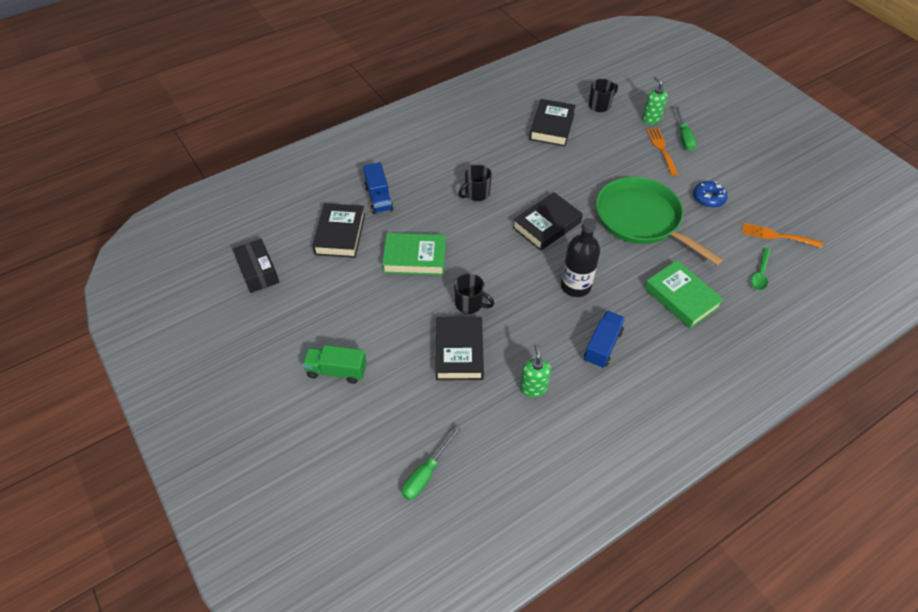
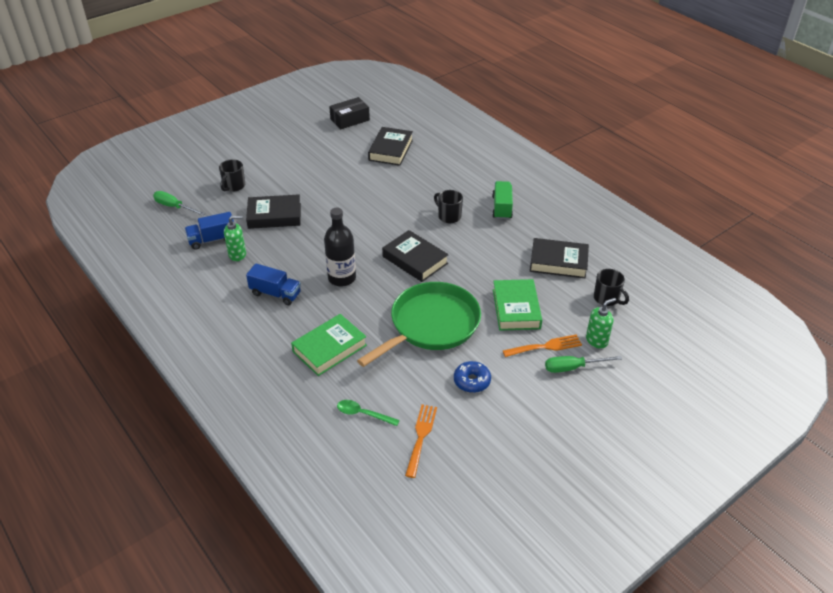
camera: 85 degrees right, 10 degrees down
(336, 371) = (261, 162): green truck -> green truck (502, 208)
(340, 234) = (391, 150): black book -> black book turned 75 degrees counterclockwise
(379, 198) = (434, 164): blue truck -> blue truck (212, 240)
(415, 258) = (369, 188): green book -> green book (516, 309)
(470, 304) = (321, 219): black mug -> black mug (233, 186)

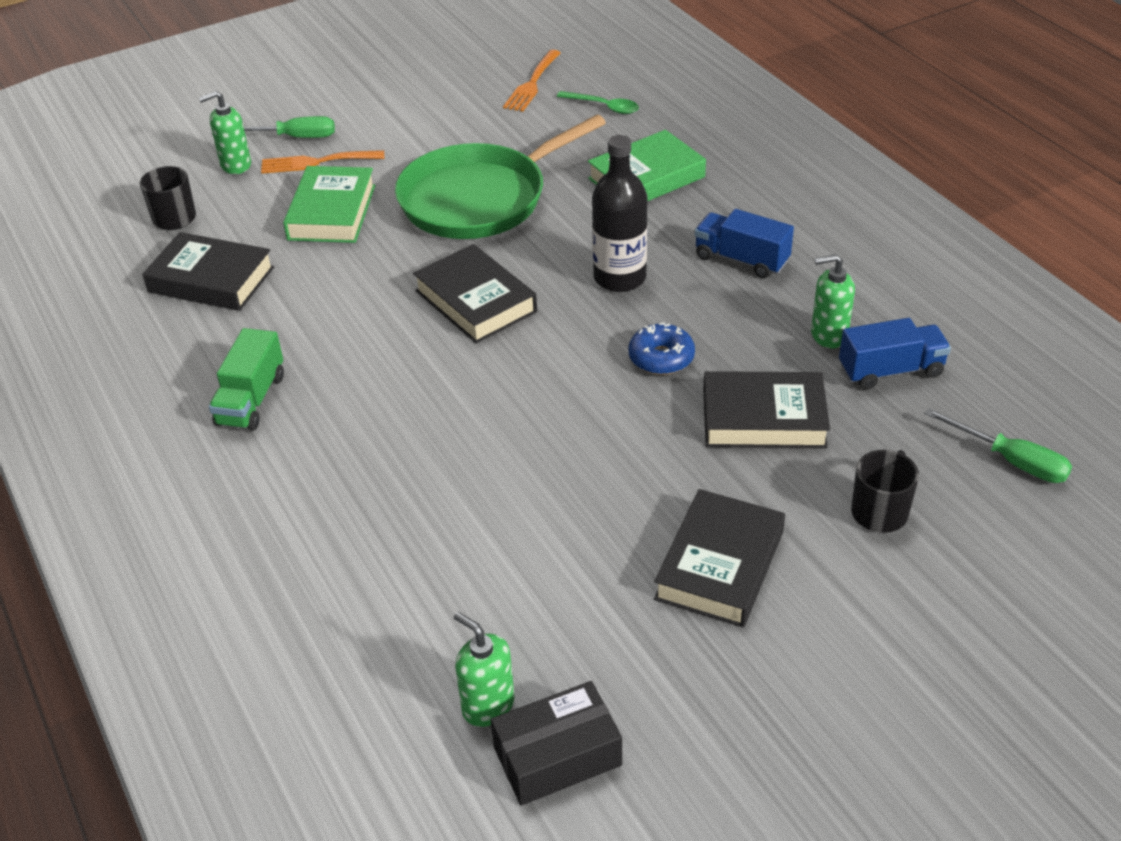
camera: 170 degrees left, 0 degrees up
(373, 128) = (487, 705): none -> green soap dispenser
(391, 150) = (455, 604): black book -> black book (719, 565)
(449, 216) = (375, 388): black mug -> none
(472, 381) = (444, 131): blue donut -> blue donut (661, 358)

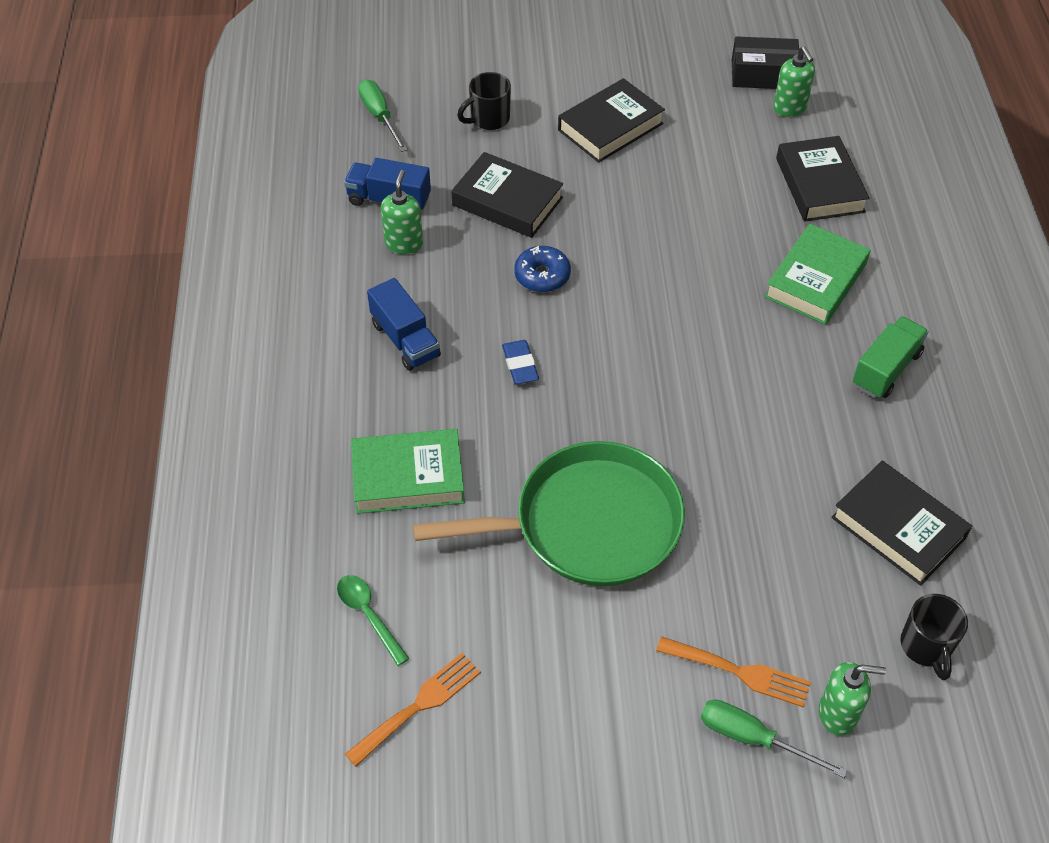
camera: 155 degrees left, 10 degrees up
(332, 212) = (749, 574): green book -> green book (815, 280)
(475, 301) = (657, 392): black book -> black book (819, 185)
(619, 278) = (520, 365): black bottle -> blue eraser
(828, 335) = (404, 244): green soap dispenser -> green soap dispenser turned 105 degrees counterclockwise

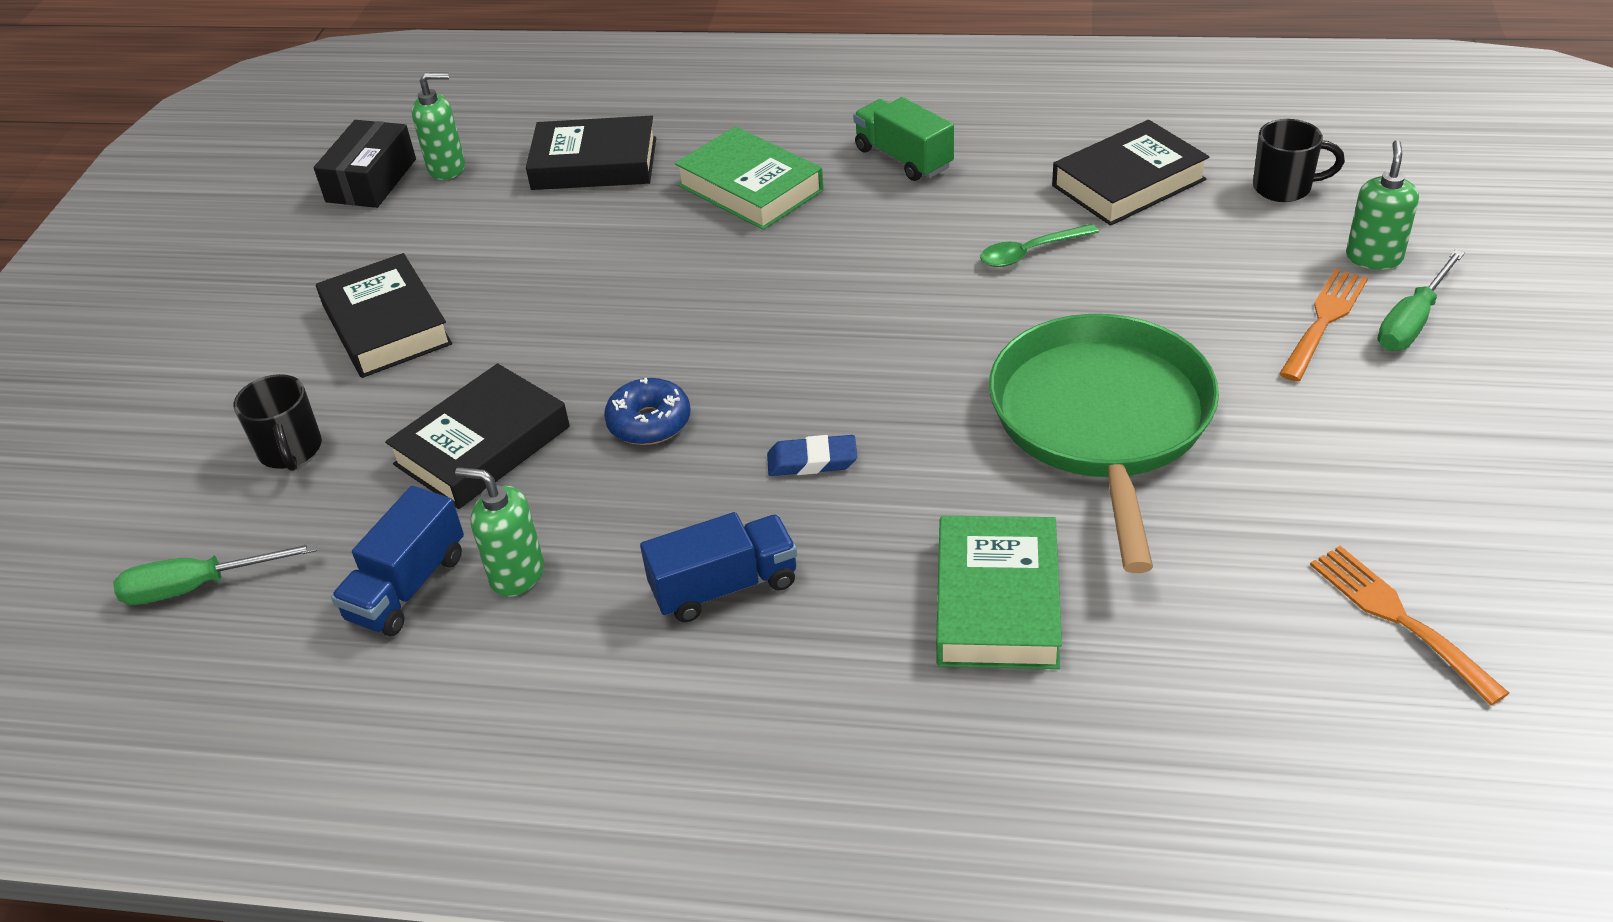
camera: 75 degrees left, 10 degrees down
(368, 615) = (1247, 665): green spoon -> green spoon (1030, 252)

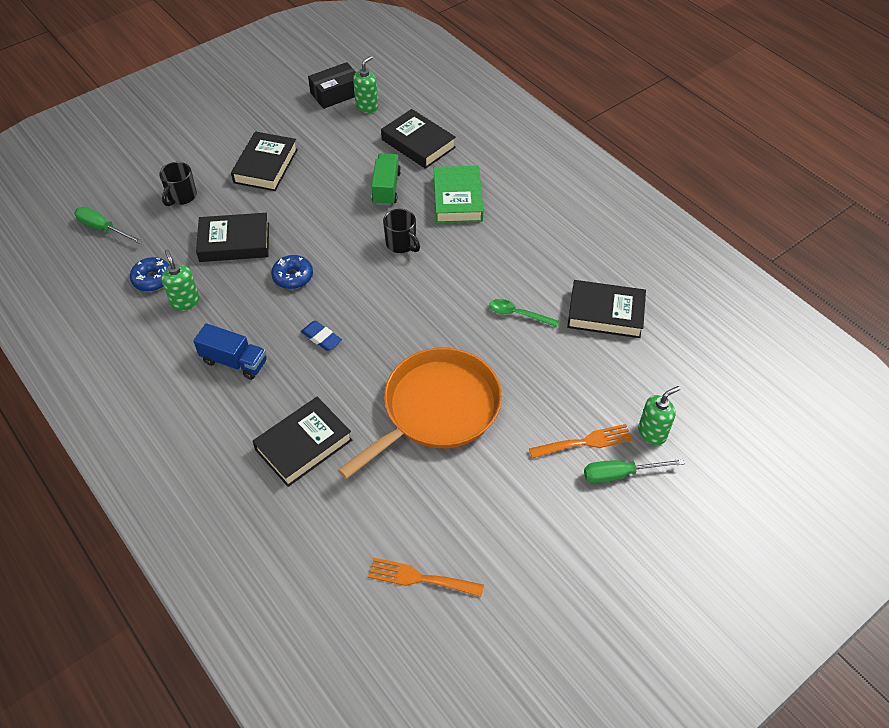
camera: 40 degrees right, 10 degrees up
(407, 587) = (152, 279): blue truck -> blue donut
(447, 168) = (367, 107): green soap dispenser -> green soap dispenser turned 90 degrees counterclockwise
(903, 158) = (533, 230): green truck -> green truck (386, 188)
(997, 602) = (303, 445): green book -> black book
(1101, 420) = (437, 409): green pan -> orange pan
(1284, 188) = (667, 369): black mug -> black mug (401, 244)
(1398, 618) = (420, 578): orange fork -> orange fork turned 90 degrees counterclockwise

